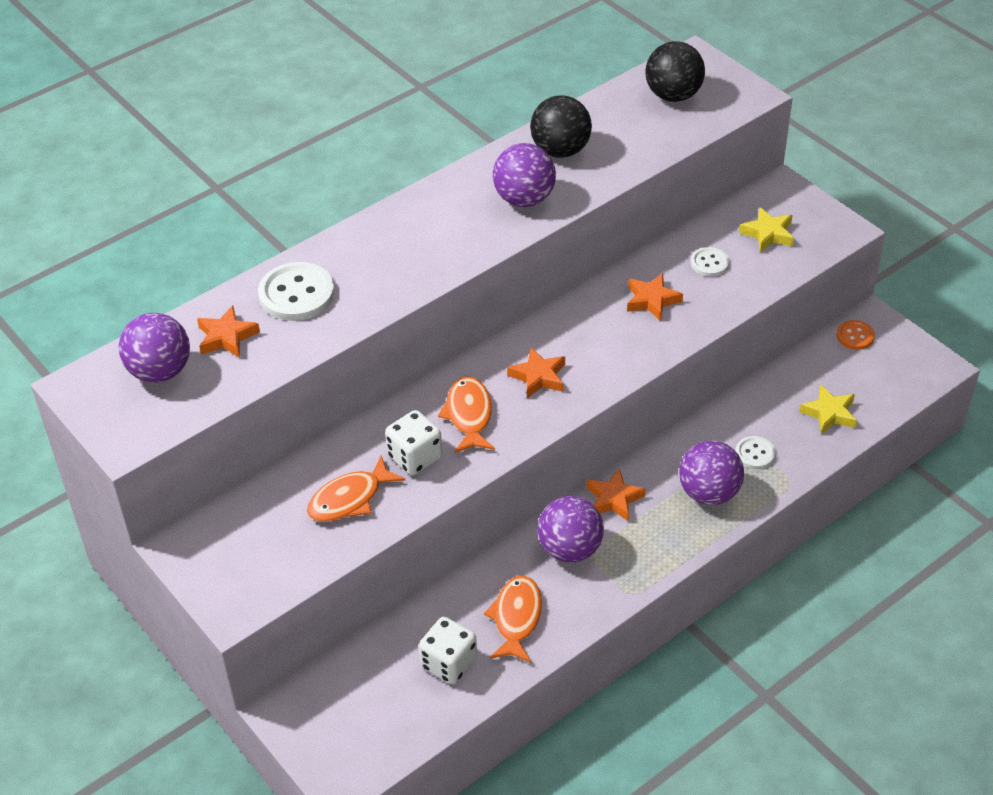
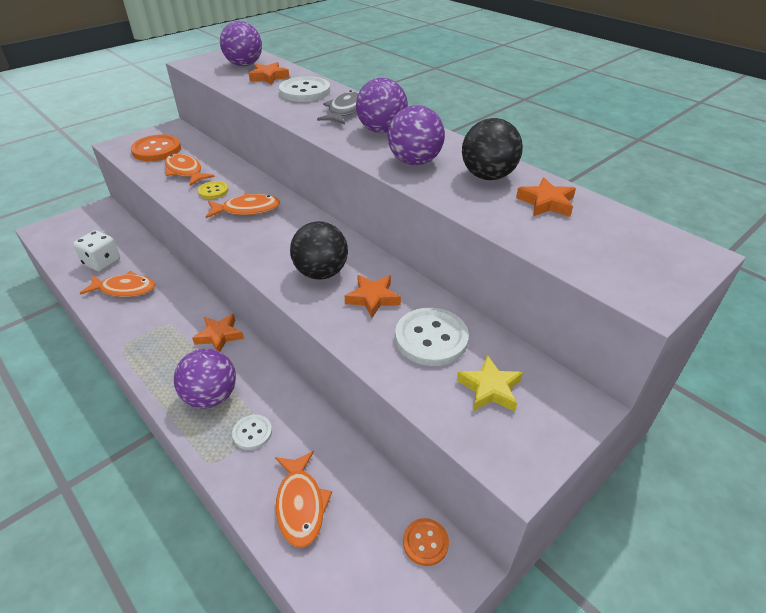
camera: 85 degrees right, 5 degrees down
(266, 550) = (157, 150): none -> orange button
(374, 253) = (345, 111): none -> grey fish
(415, 457) = (213, 191): white dice -> yellow button
(538, 377) = (281, 238): orange star -> orange star (546, 203)
(570, 549) = (176, 313): purple ball -> purple ball (381, 130)
(673, 95) = (610, 238): black ball -> black ball (321, 273)
(709, 263) = (431, 338): white button -> white button, size x1.79
(829, 413) = (300, 504): yellow star -> orange fish

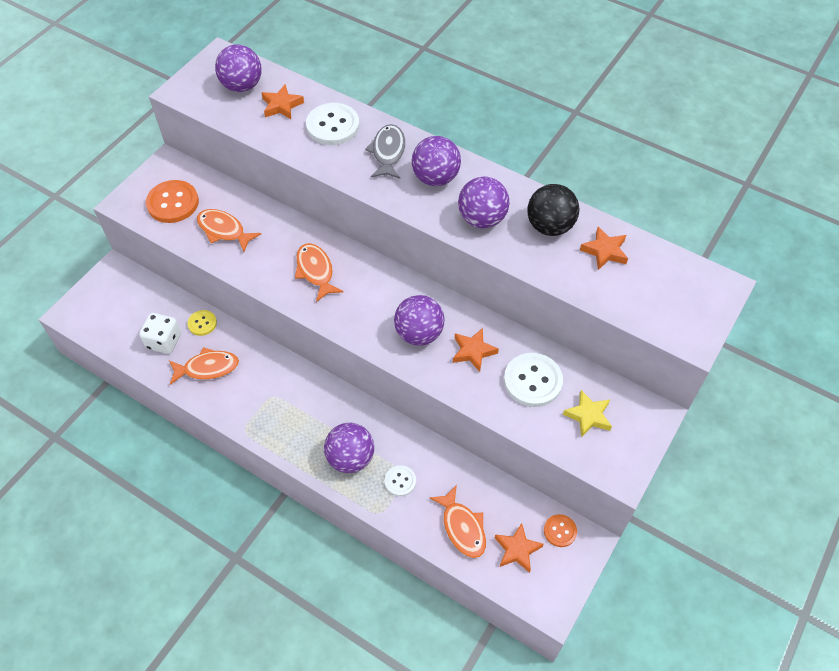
camera: 15 degrees left, 15 degrees up
(213, 191) = (269, 253): yellow button -> yellow button (202, 323)
(219, 336) = (326, 398): orange star -> orange star (517, 549)
(247, 209) = (315, 271): orange fish -> orange fish turned 90 degrees counterclockwise
(321, 273) = (419, 334): black ball -> purple ball

